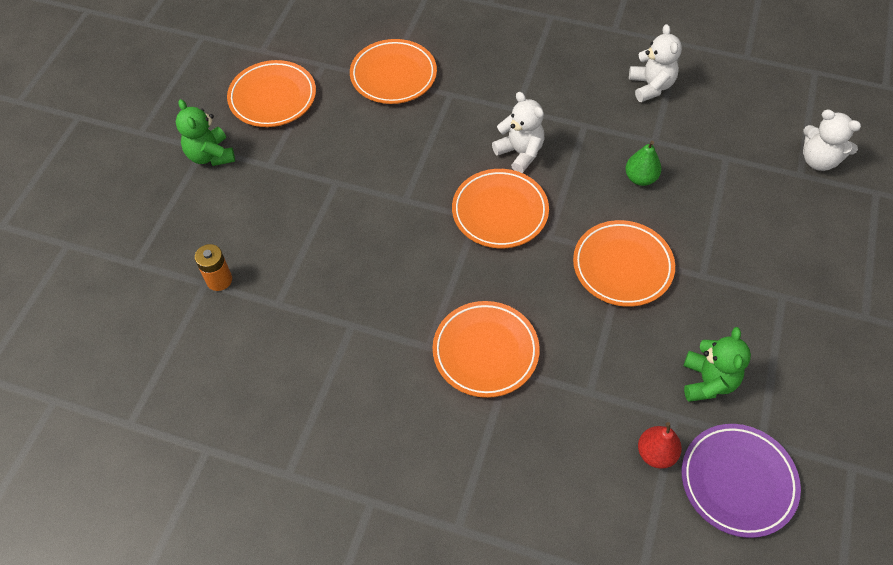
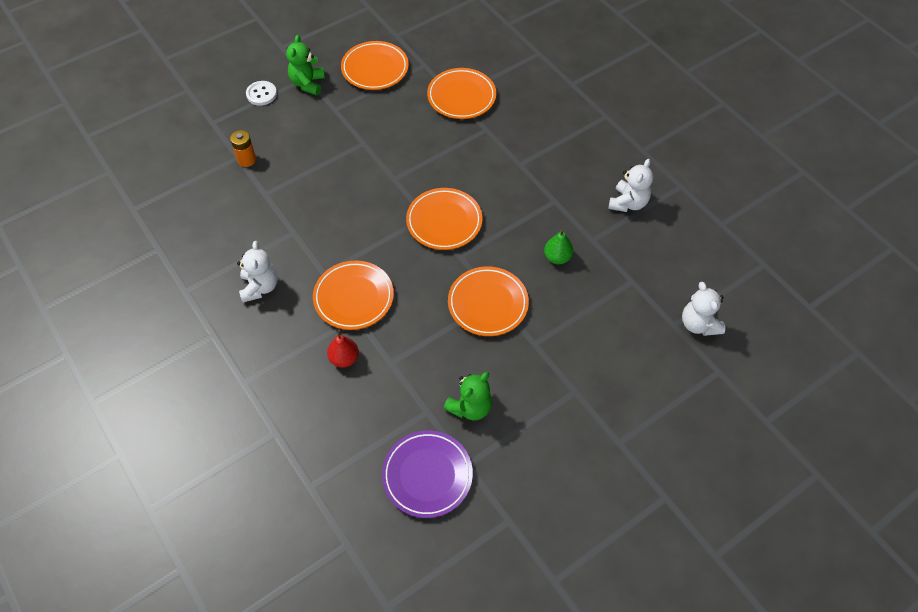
camera: 35 degrees right, 0 degrees up
(166, 197) = (261, 94): none -> white button
(520, 153) = (493, 193): white teddy bear -> white teddy bear (260, 287)
(656, 453) = (395, 424): red pear -> red pear (344, 358)

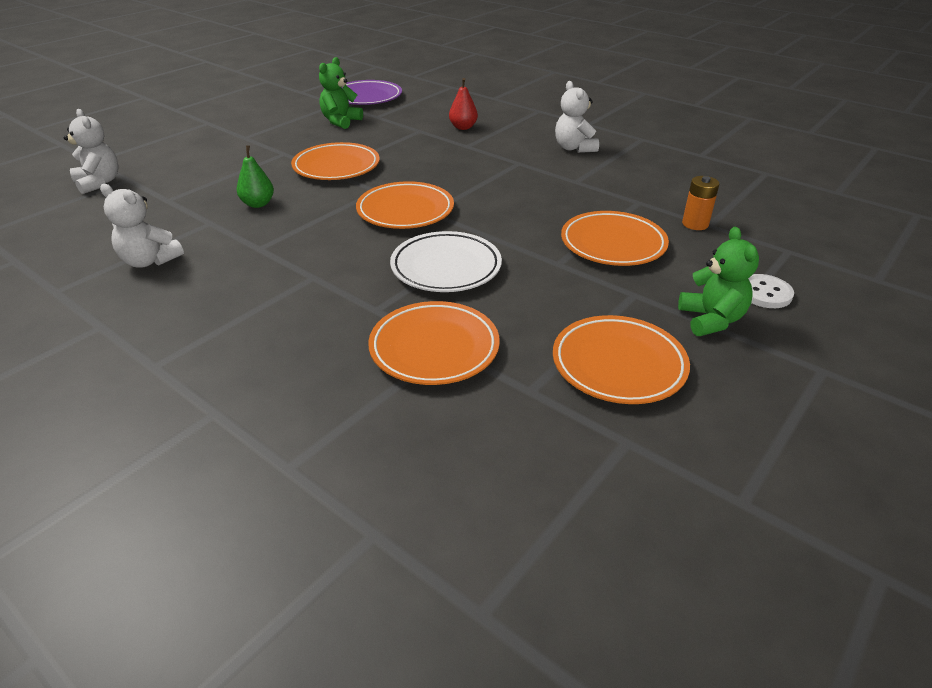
camera: 165 degrees right, 20 degrees down
(353, 297) = (477, 154): orange plate -> orange plate (613, 244)
(435, 154) = (446, 267): none -> white plate
(628, 203) = (149, 261): white teddy bear -> white teddy bear turned 75 degrees counterclockwise

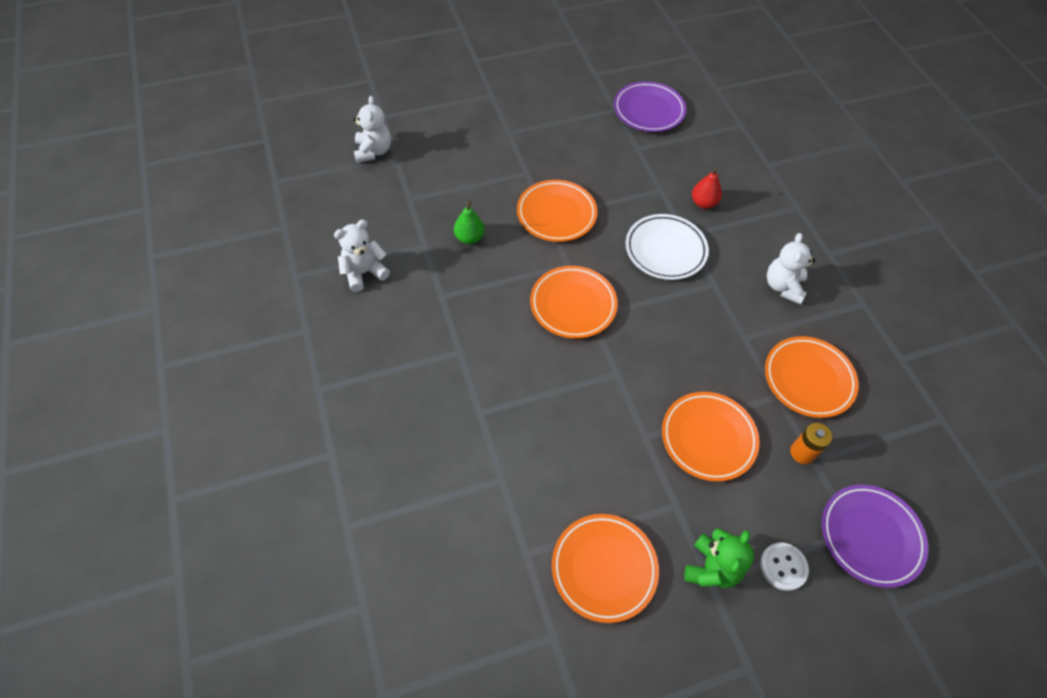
camera: 30 degrees right, 20 degrees up
(149, 261) = (364, 273): white teddy bear -> white teddy bear turned 90 degrees clockwise
(341, 121) = (601, 143): green teddy bear -> none
(434, 348) = (492, 475): orange plate -> orange plate (808, 379)
(446, 267) = (557, 393): white plate -> white plate (665, 250)
(802, 248) = (870, 536): none -> purple plate

